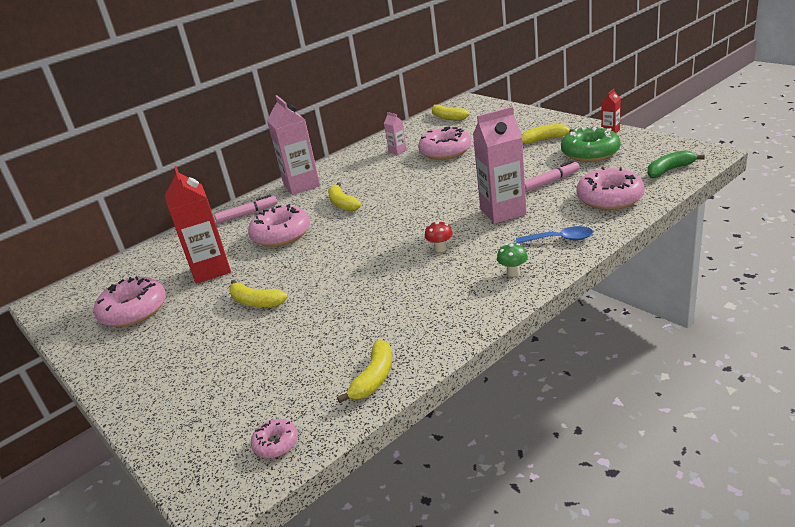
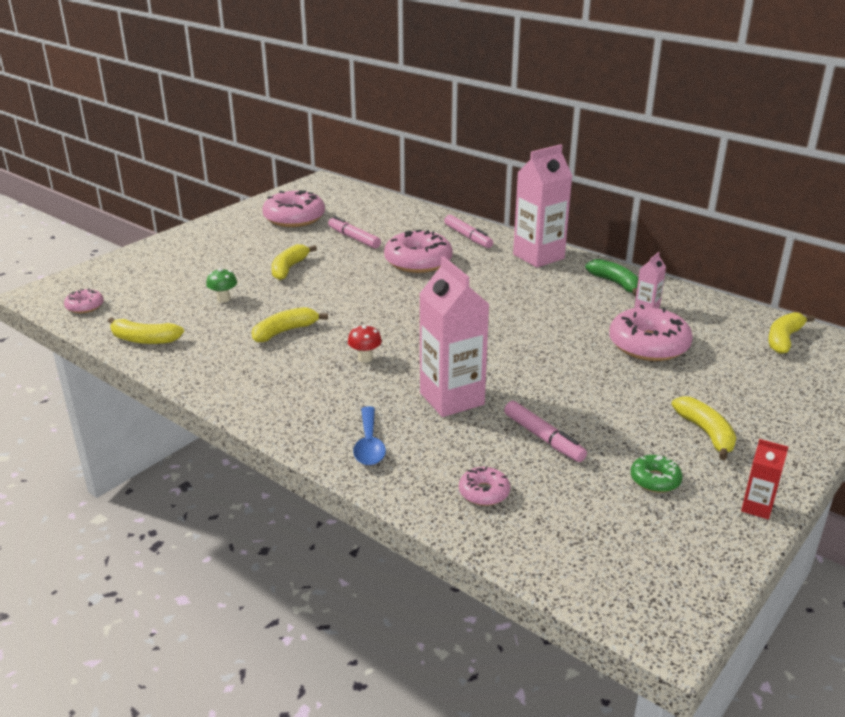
camera: 75 degrees right, 0 degrees up
(211, 270) = (354, 238): red carton -> pink marker
(343, 204) = (487, 287): yellow banana -> yellow banana (285, 331)
(513, 273) = (297, 409): green mushroom -> green mushroom (223, 299)
(590, 153) = (655, 480): green donut -> green donut, size x0.50
(609, 198) = (484, 492): pink donut -> pink donut, size x0.50
(669, 170) = (586, 566): green banana -> green banana (615, 283)

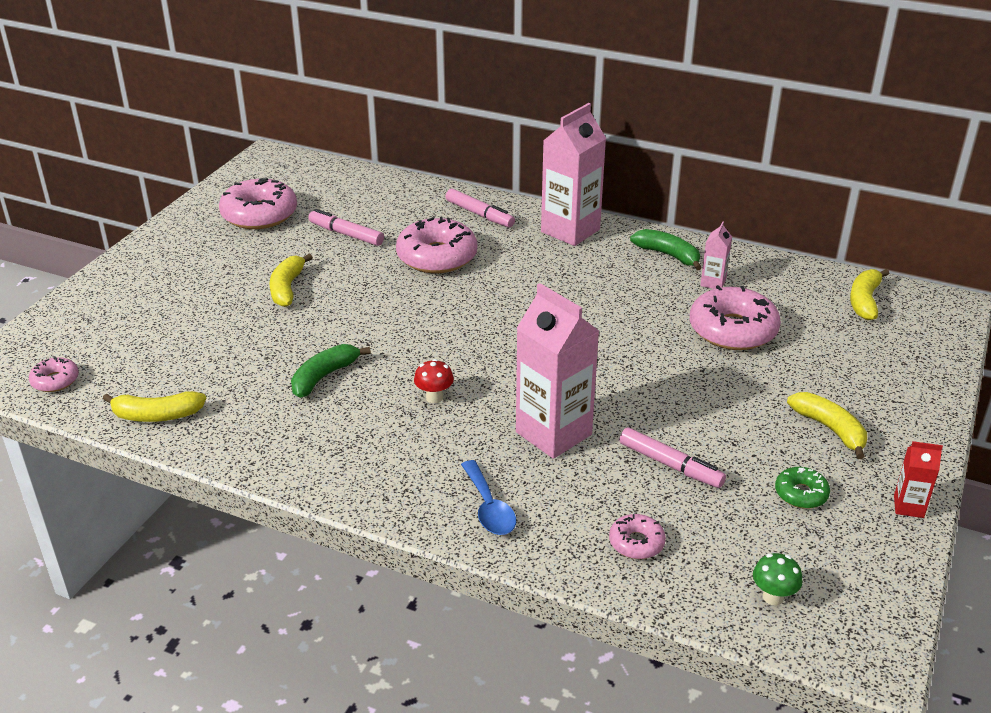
camera: 15 degrees left, 5 degrees up
(223, 299) = (227, 343): green mushroom -> green mushroom (773, 597)
(285, 331) = (324, 377): yellow banana -> green banana

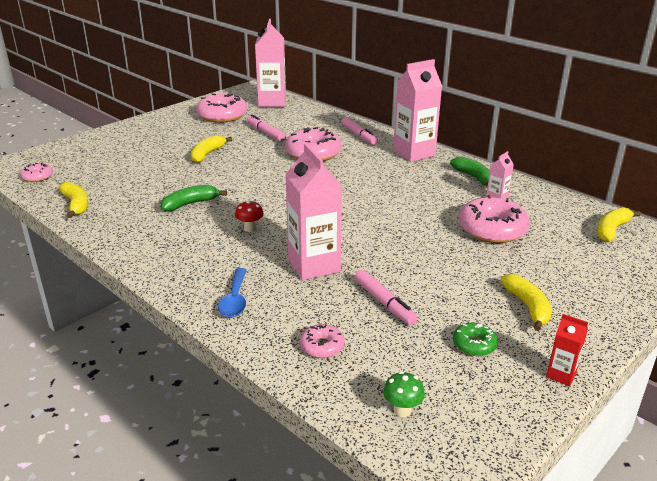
camera: 20 degrees right, 5 degrees down
(157, 415) = (76, 205): yellow banana -> yellow banana turned 135 degrees counterclockwise
(317, 177) = (272, 102): none -> pink carton

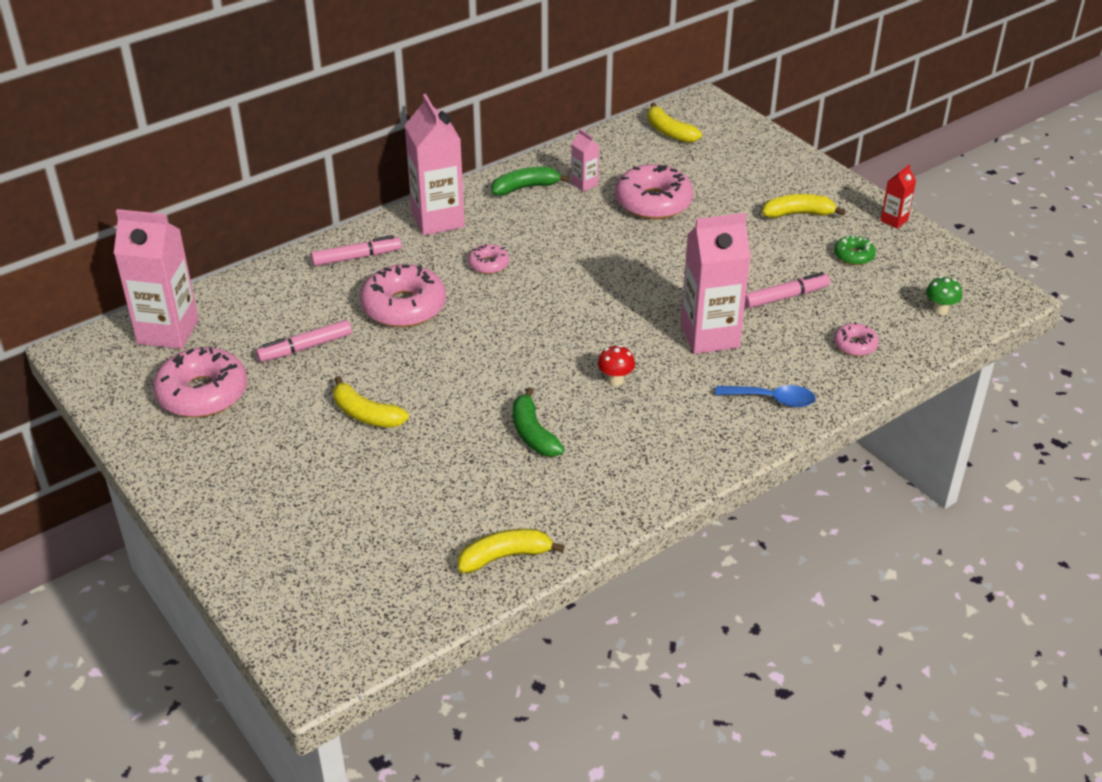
camera: 80 degrees left, 10 degrees up
(37, 177) = (384, 618): pink donut -> pink donut (488, 264)

